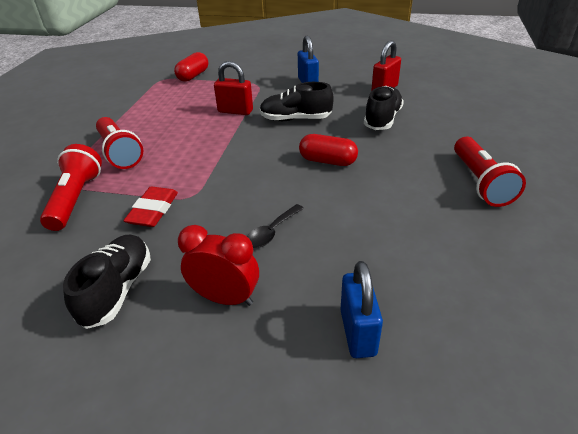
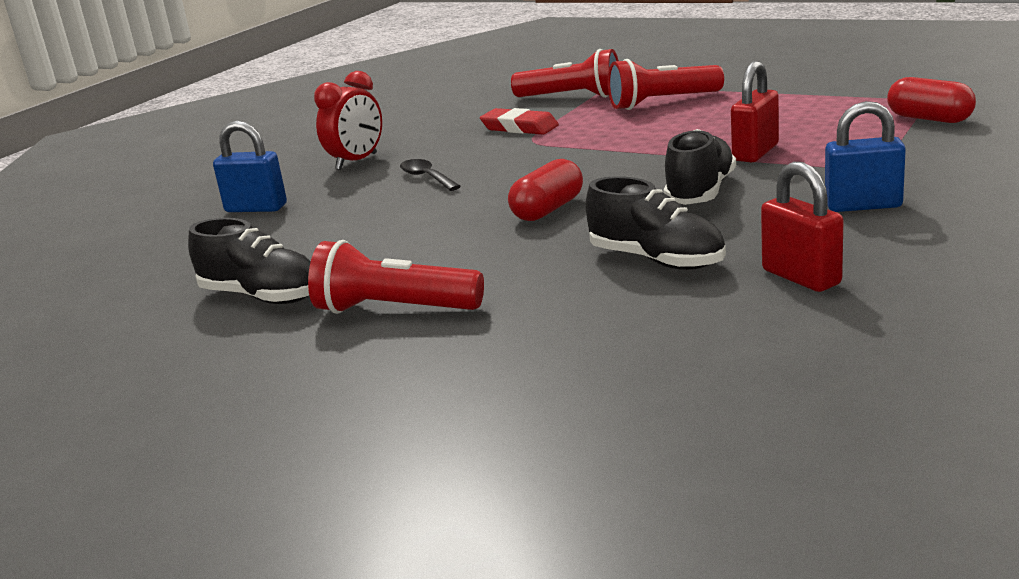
camera: 110 degrees right, 15 degrees down
(117, 290) = (412, 126): black shoe -> black shoe (262, 296)

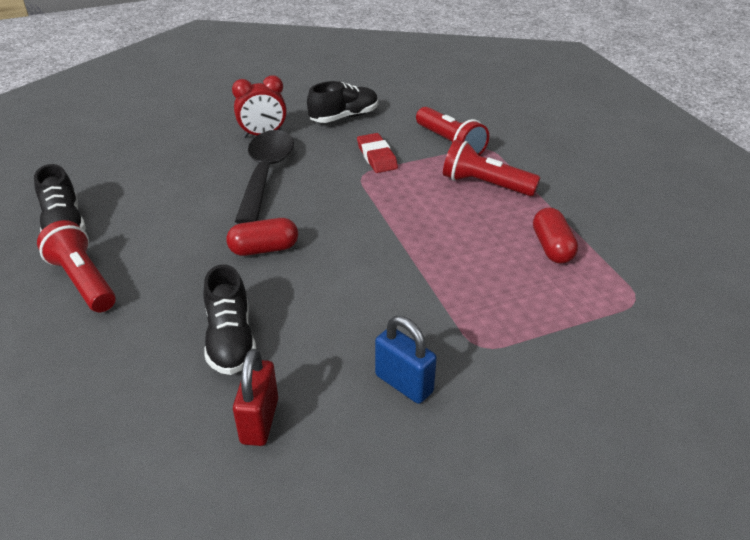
camera: 35 degrees right, 15 degrees up
(256, 208) = (168, 147): blue padlock -> none
(427, 177) = (265, 174): black spoon -> black spoon, size x2.18
(700, 192) = (351, 295): black shoe -> black shoe (344, 117)
(755, 153) = (443, 278): red padlock -> none
(929, 119) = (605, 325): red capsule -> red capsule (552, 247)

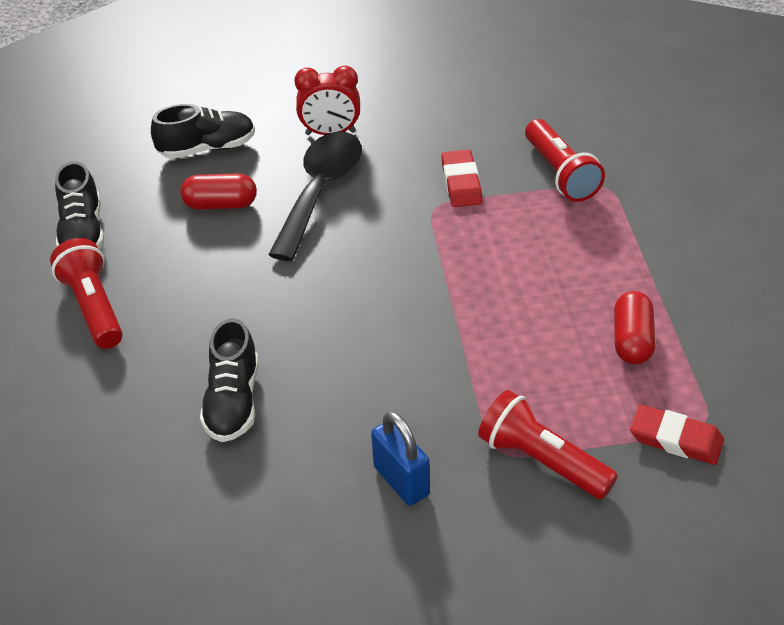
camera: 15 degrees right, 5 degrees up
(259, 421) = (242, 496): red padlock -> none
(264, 249) = (294, 295): red capsule -> red capsule (220, 204)
(344, 117) = (438, 117): black shoe -> black shoe (207, 148)
(485, 184) = (583, 241): red flashlight -> red flashlight (542, 461)
(619, 314) = (676, 439): none -> red eraser

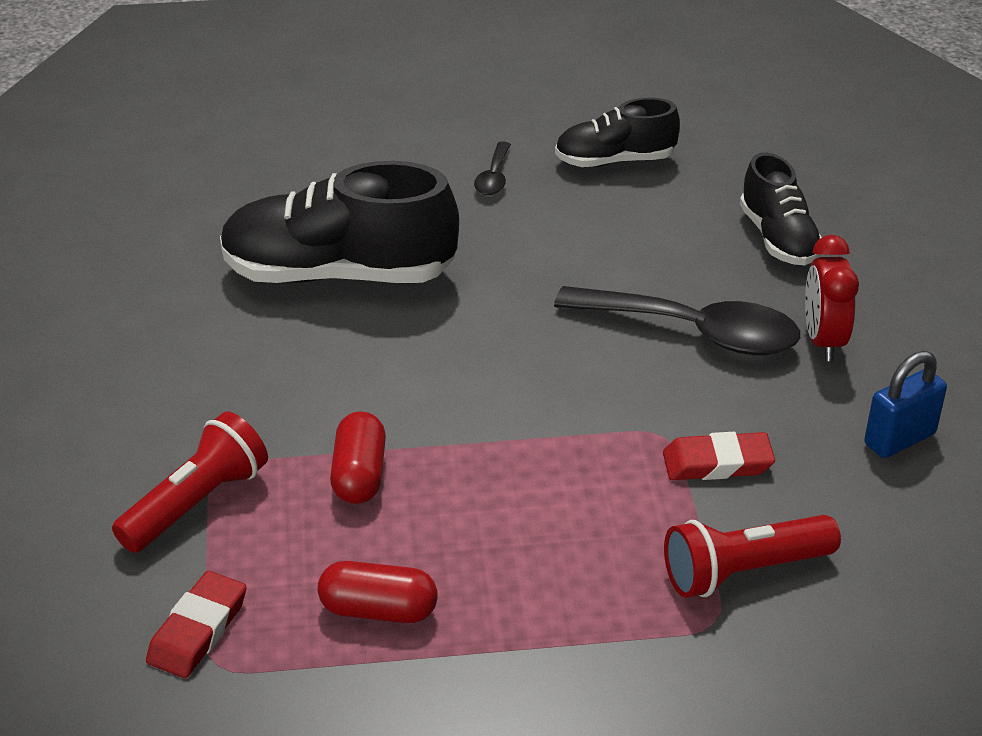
camera: 90 degrees right, 5 degrees down
(94, 307) = (494, 177): red flashlight -> black spoon
(220, 204) = (666, 253): red capsule -> red capsule (359, 475)
(233, 401) = (339, 274): black shoe -> black shoe, size x1.75
(401, 481) = (199, 391): blue padlock -> blue padlock (899, 439)

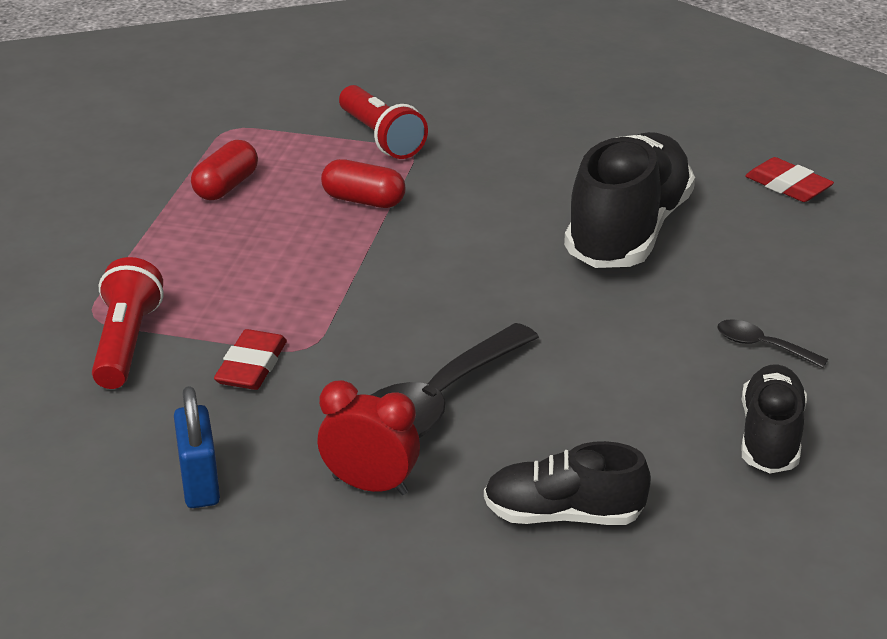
camera: 110 degrees right, 5 degrees down
(198, 630) = (264, 126): red eraser -> red eraser (788, 186)

